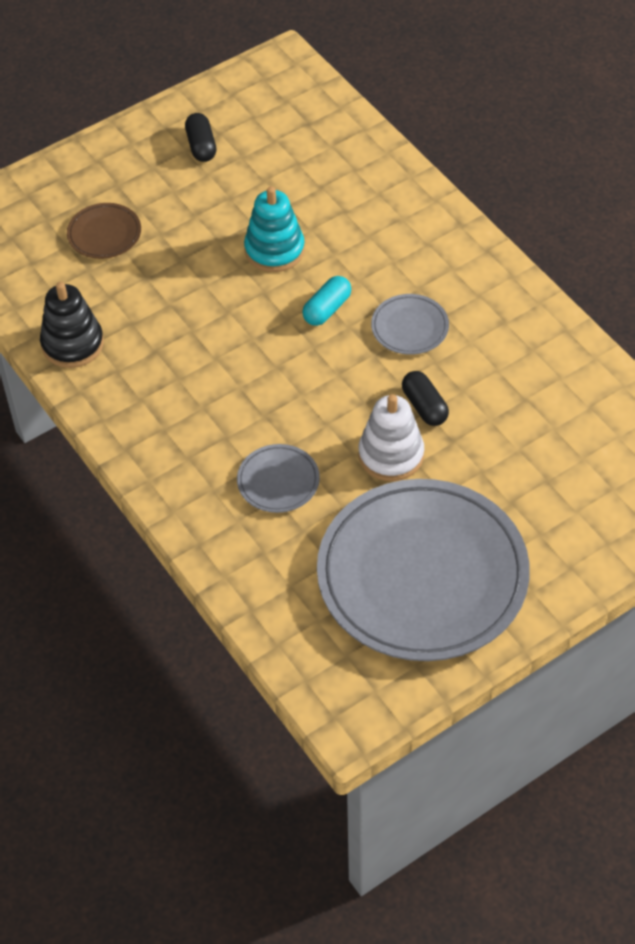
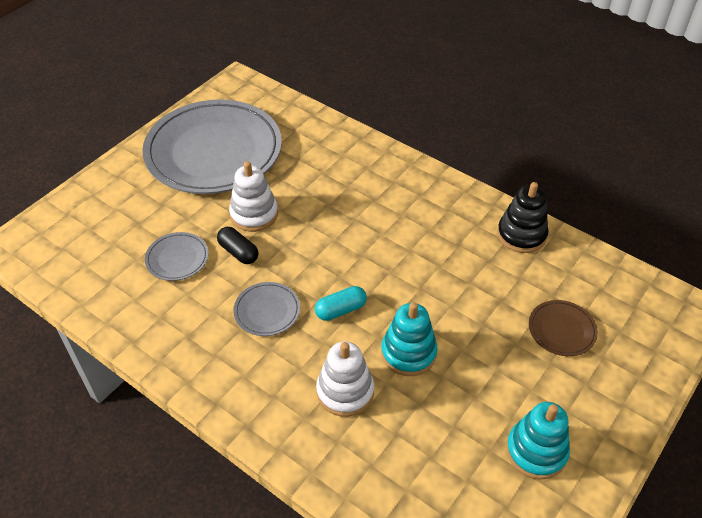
camera: 160 degrees right, 5 degrees down
(201, 146) = (536, 451): black capsule -> turquoise stacking toy
(278, 481) = (326, 181): grey plate -> grey plate (177, 259)
(327, 309) = (340, 310): turquoise capsule -> turquoise capsule turned 45 degrees clockwise
(354, 231) = (345, 391): none -> white stacking toy

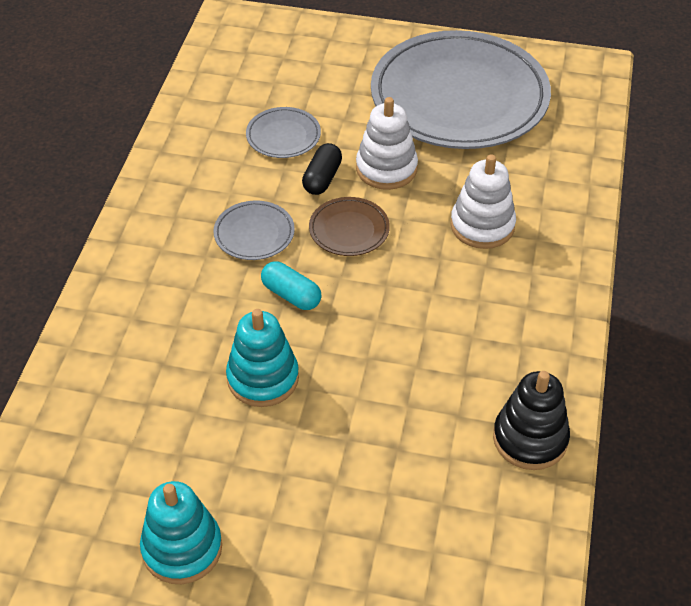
camera: 65 degrees right, 0 degrees up
(345, 391) = (181, 339): white stacking toy -> white stacking toy (482, 226)
(561, 330) = (385, 530): brown plate -> brown plate (349, 230)

